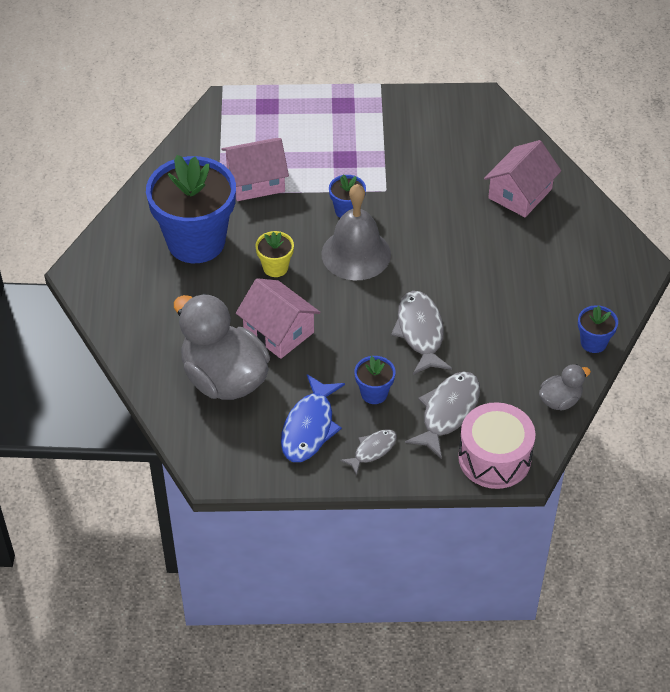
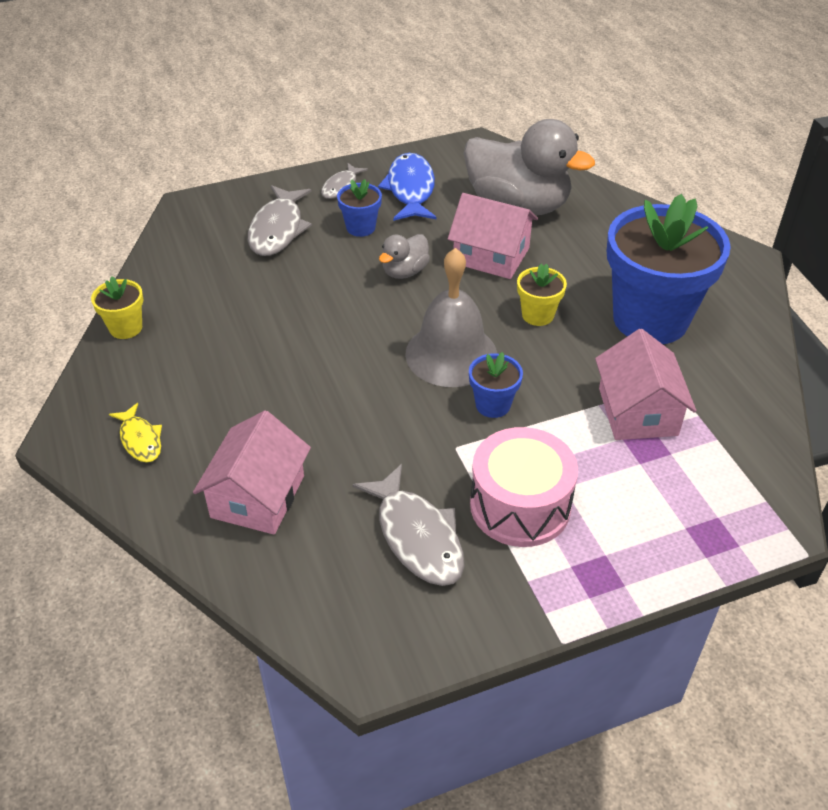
camera: 160 degrees right, 5 degrees down
(256, 181) = (637, 411): pink house -> pink house turned 60 degrees counterclockwise
(420, 332) = (334, 291): grey fish -> grey fish (417, 536)
(494, 458) = (219, 206): pink drum -> pink drum (520, 505)
(560, 400) = (159, 265): grey duck -> grey duck (405, 272)
(590, 249) = (140, 440): none -> yellow fish
(593, 342) = (126, 328): blue flower pot -> yellow flower pot

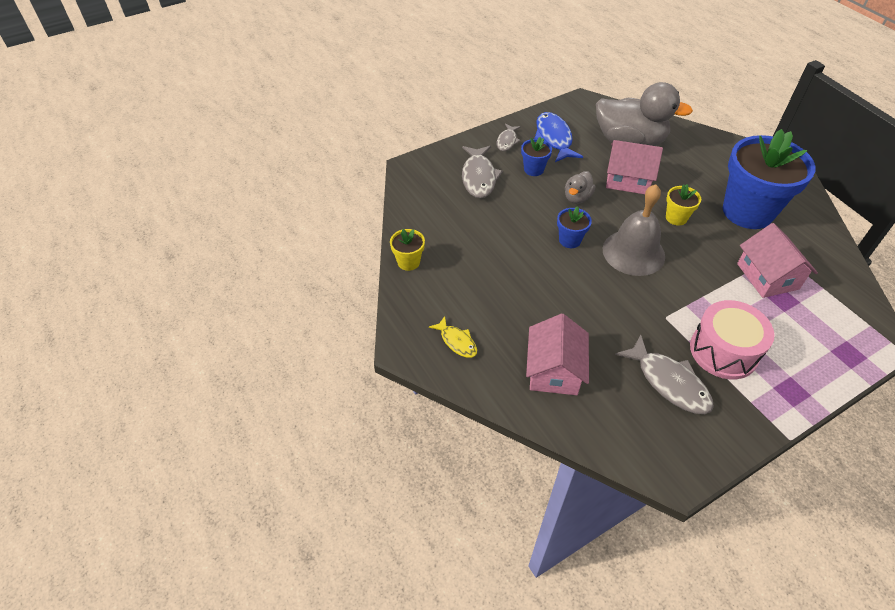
camera: 10 degrees left, 5 degrees up
(493, 405) = (676, 284): blue flower pot -> blue flower pot (570, 240)

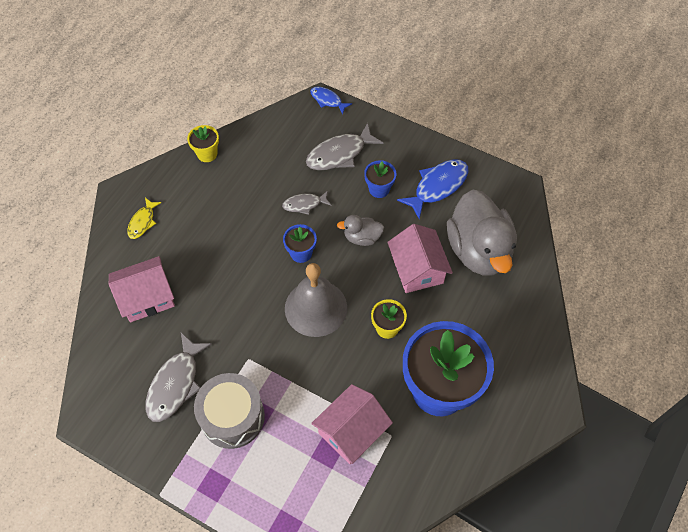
camera: 60 degrees right, 10 degrees up
(413, 162) = (327, 100): none -> blue fish
(507, 141) = (405, 152): grey fish -> grey fish (304, 204)
(723, 351) = (232, 417): pink drum -> grey drum

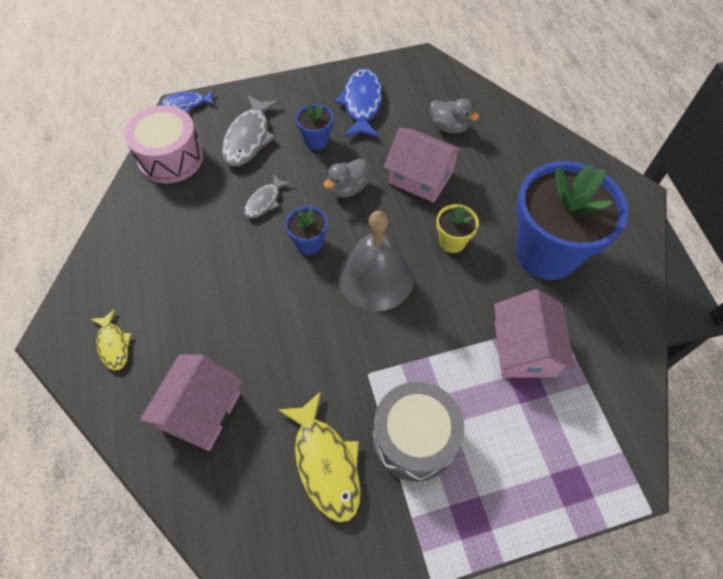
camera: 45 degrees left, 0 degrees up
(175, 384) = (325, 463): grey fish -> yellow fish
(207, 154) = (115, 230): yellow flower pot -> none
(281, 131) = (171, 158): none -> pink drum
(478, 250) = (449, 127): grey duck -> grey duck, size x0.46

